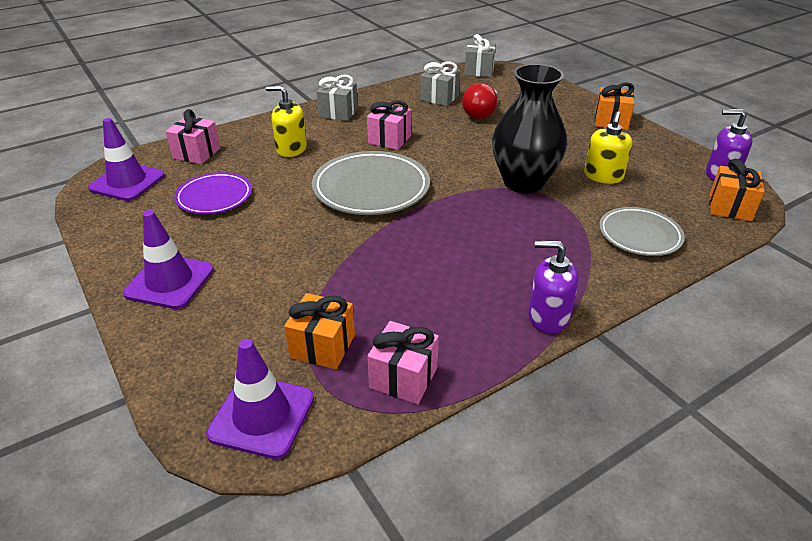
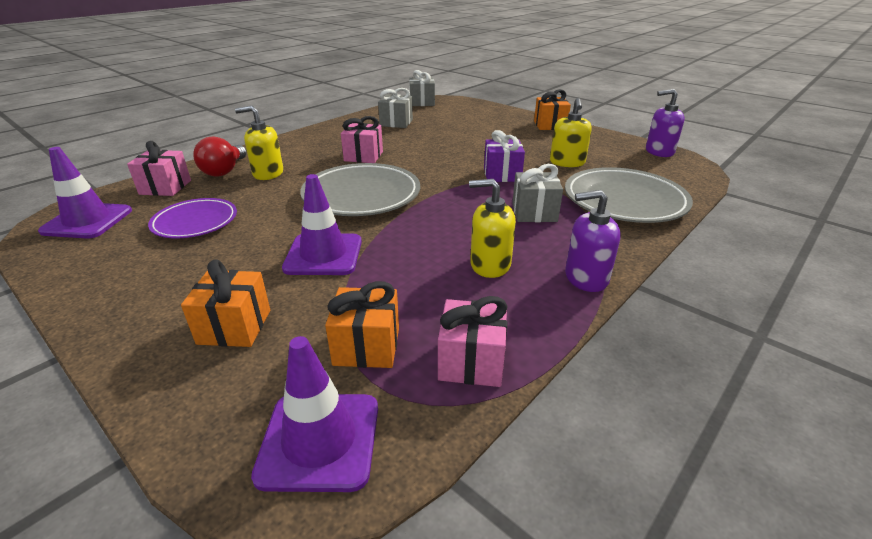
camera: 15 degrees left, 5 degrees down
(169, 282) = (159, 310): purple traffic cone -> purple traffic cone (323, 255)
(338, 112) = (305, 141): grey gift -> grey gift (534, 213)
(462, 287) = (490, 265): none -> yellow soap dispenser
(481, 114) = (438, 130): red light bulb -> red light bulb (224, 171)
(523, 182) = (502, 174): black vase -> purple gift
(639, 235) = (624, 201): grey plate -> grey plate, size x1.59
(729, 207) = (681, 172): orange gift -> orange gift (234, 327)

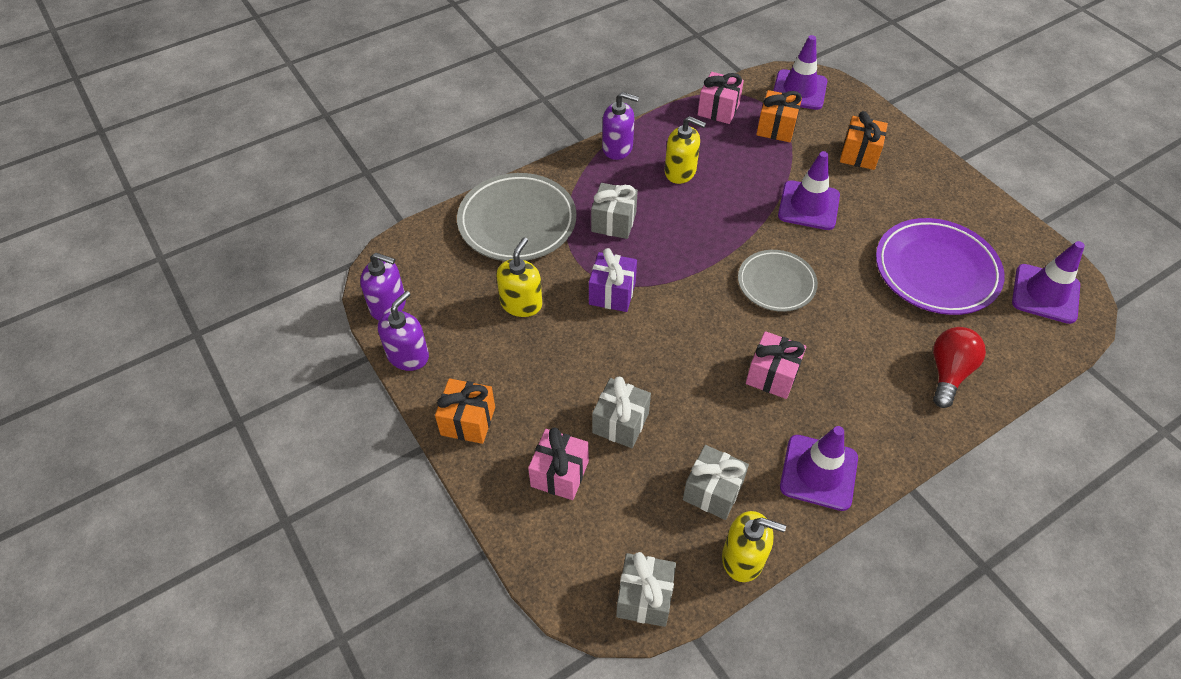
camera: 165 degrees left, 20 degrees up
(165, 187) = (1003, 346): pink gift -> pink gift (559, 474)
(195, 222) = (936, 271): purple plate -> purple plate, size x1.59
(268, 173) = (891, 354): yellow soap dispenser -> yellow soap dispenser (743, 558)
(333, 132) = (818, 472): none -> purple traffic cone
(361, 195) = (776, 283): grey plate -> grey plate, size x0.63
(460, 133) = (620, 423): none -> grey gift
(615, 138) = (408, 355): none -> purple soap dispenser

